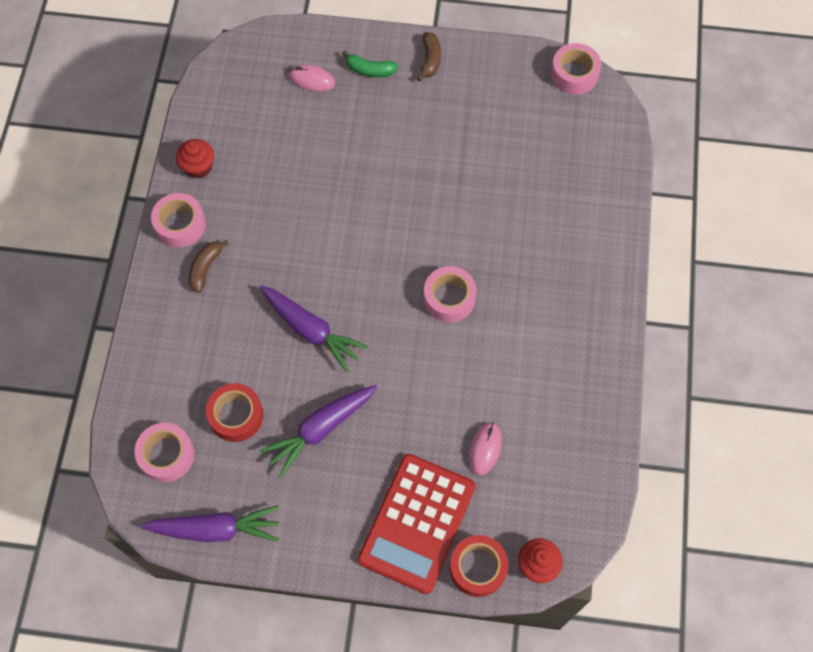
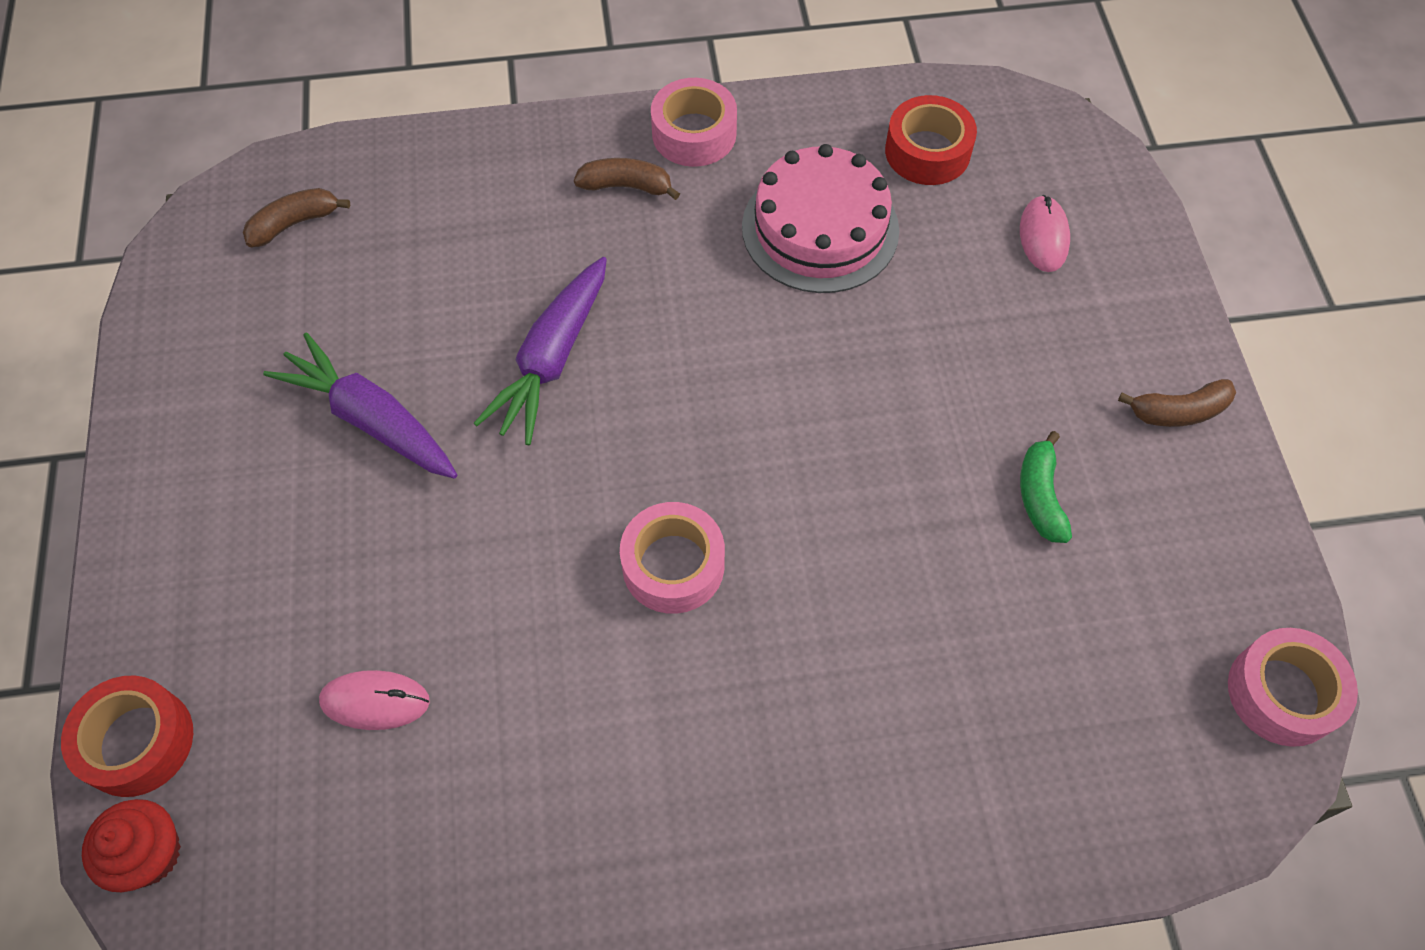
camera: 75 degrees right, 5 degrees down
(167, 455) = (295, 223): pink tape -> brown banana
(198, 167) = (807, 128): red cupcake -> none
(216, 529) = (179, 319): purple carrot -> none
(236, 415) = (375, 294): red tape -> red tape (927, 151)
(270, 179) = (820, 228): none -> pink cake
(369, 70) = (1106, 318): green banana -> green banana (1040, 496)
(417, 523) = (215, 614): red calculator -> none

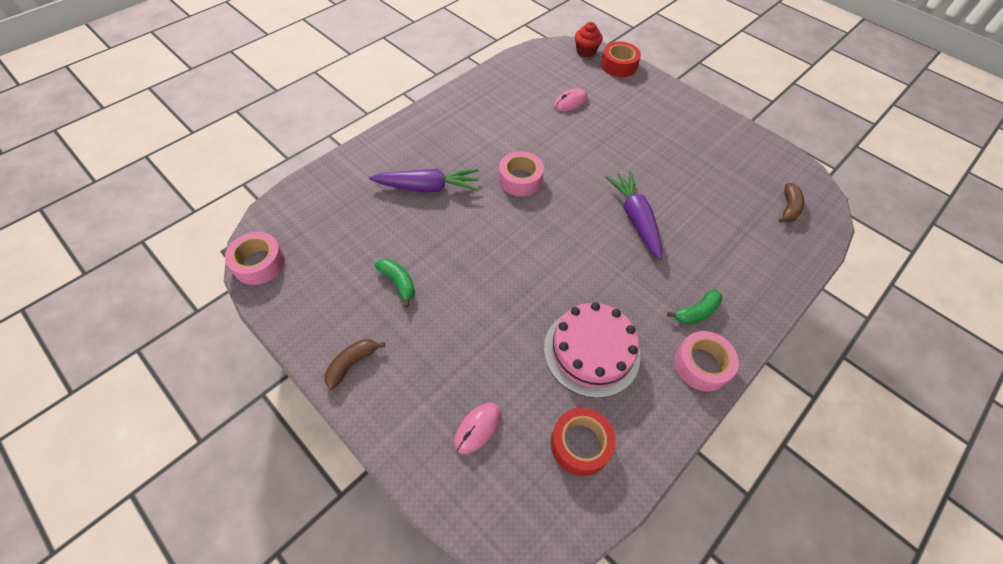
camera: 140 degrees right, 5 degrees down
(371, 419) = (667, 163): purple carrot -> purple carrot (428, 187)
(626, 186) = (696, 312): brown banana -> green banana
(1043, 236) = (477, 428): pink mouse -> pink mouse turned 75 degrees clockwise

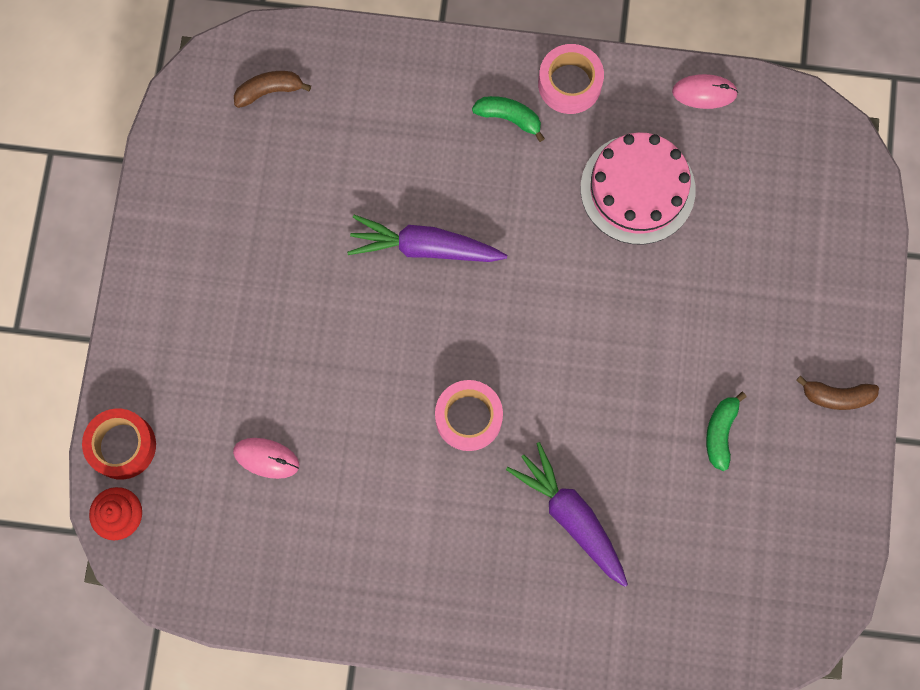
camera: 125 degrees left, 20 degrees up
(259, 263) = (823, 602): pink tape -> none
(477, 428) = (795, 236): pink mouse -> pink mouse (704, 92)
(580, 444) = (736, 143): red tape -> none
(635, 218) = (424, 247): purple carrot -> purple carrot turned 60 degrees clockwise

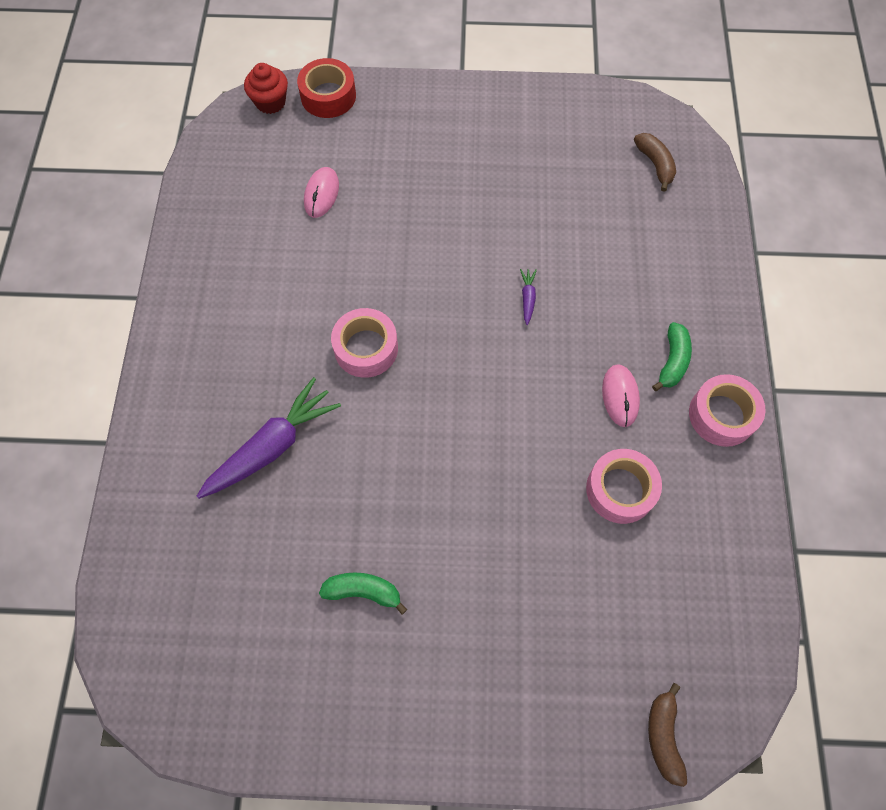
camera: 85 degrees right, 10 degrees down
(424, 247) = (527, 298): purple carrot -> purple carrot, size x0.42
(637, 189) = (620, 490): pink cake -> pink tape
(704, 92) = (744, 554): pink mouse -> pink mouse (620, 396)
(836, 396) = (412, 724): brown banana -> brown banana (663, 736)

